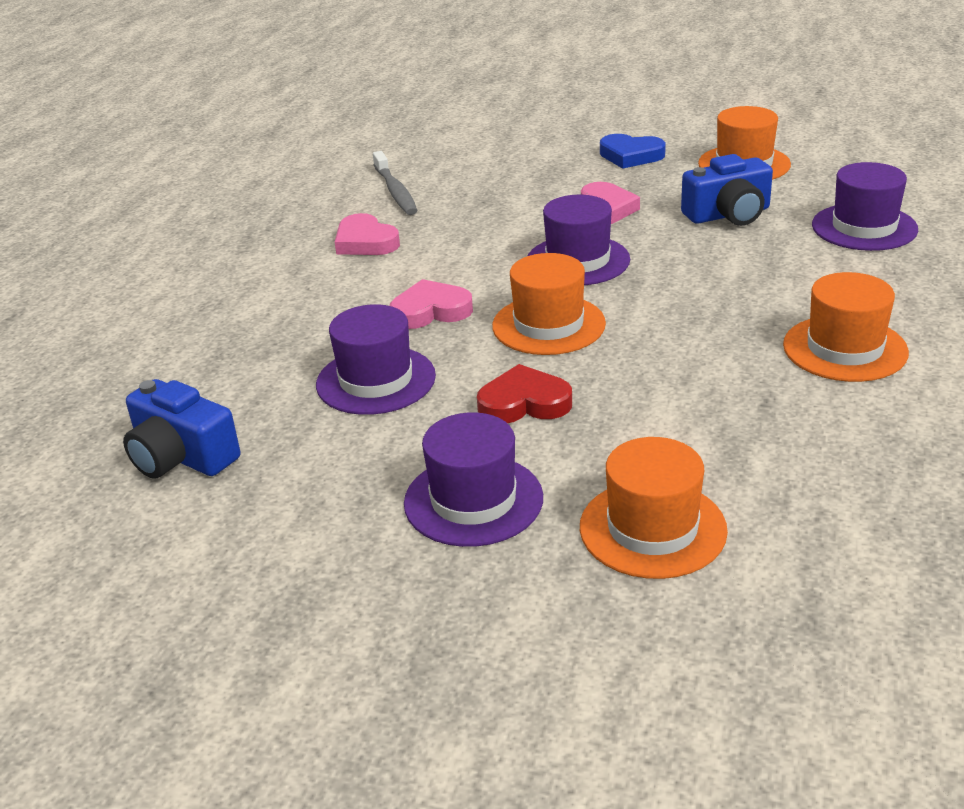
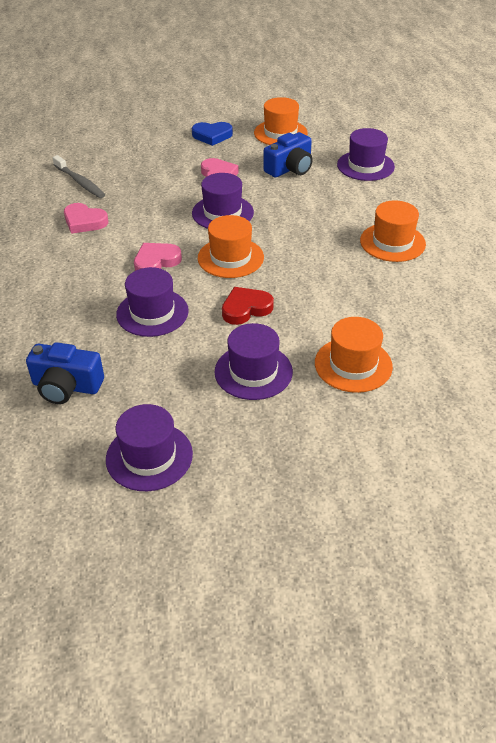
camera: 25 degrees left, 10 degrees up
(224, 588) = (149, 456): none -> purple hat

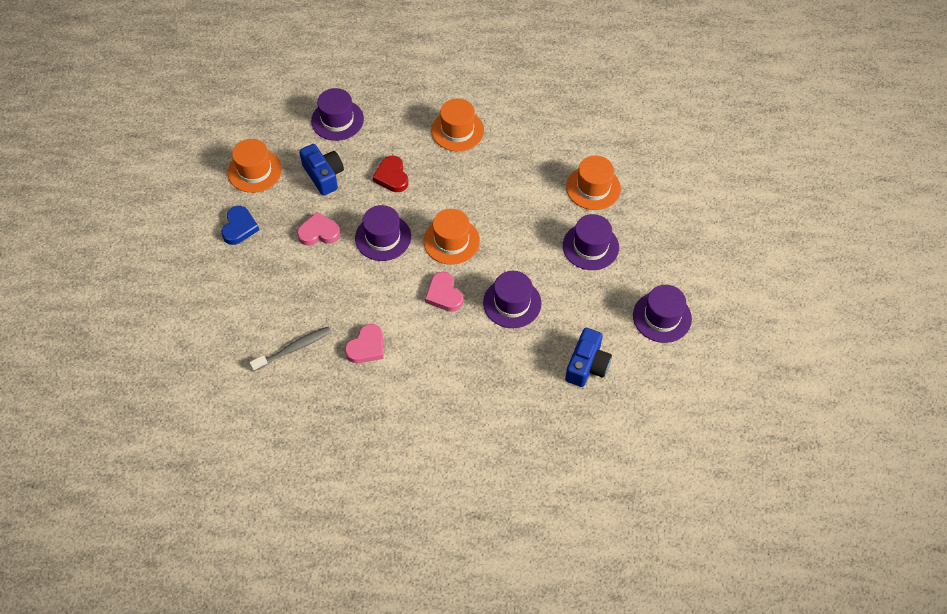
camera: 80 degrees left, 15 degrees up
(246, 308) = (520, 240): red heart -> red heart (392, 176)

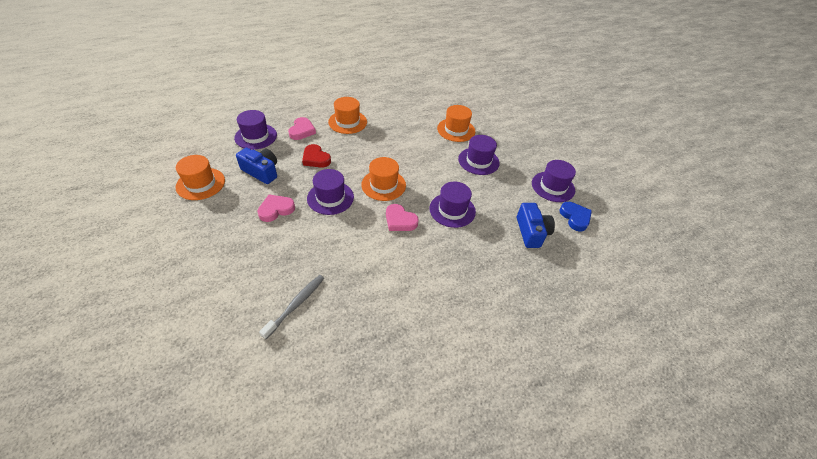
camera: 30 degrees left, 10 degrees down
(239, 227) = (202, 226): blue heart -> blue heart (575, 217)
(366, 347) = (361, 279): pink heart -> pink heart (302, 131)

